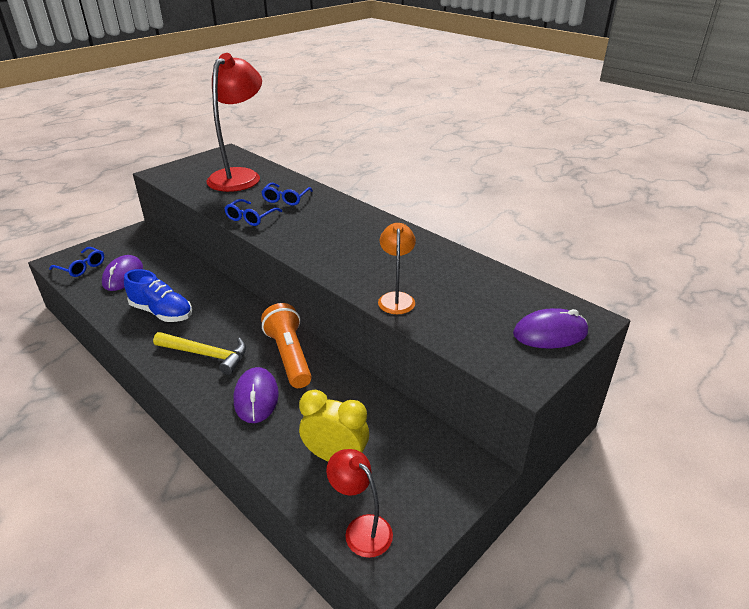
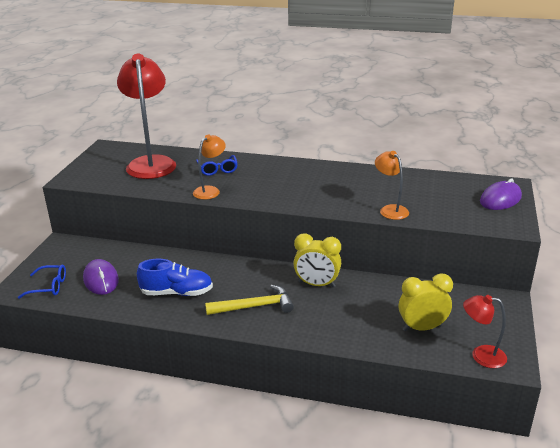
camera: 30 degrees left, 5 degrees down
(250, 218) = (210, 190): blue glasses -> orange lamp
(256, 397) = (328, 317): purple mouse -> none
(289, 356) = (317, 284): orange flashlight -> yellow clock

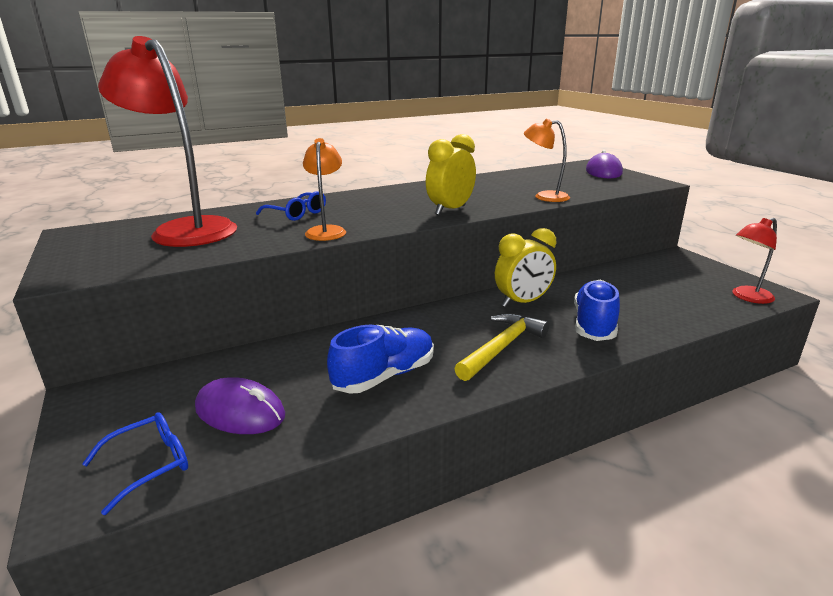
camera: 40 degrees left, 5 degrees down
(331, 320) = (594, 325): none -> blue shoe
(422, 328) = (671, 297): yellow clock -> yellow clock (450, 210)

